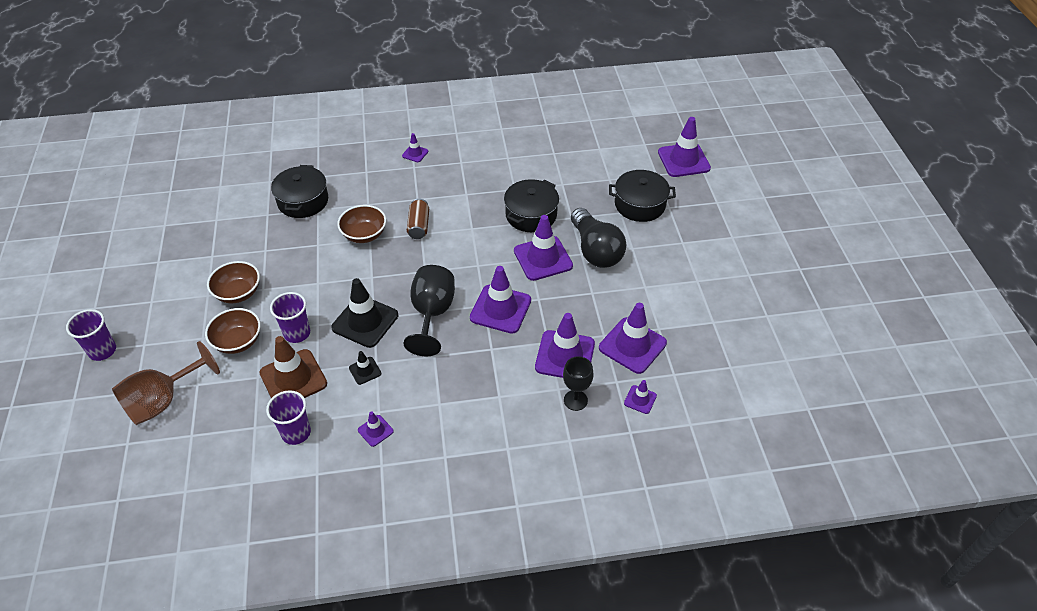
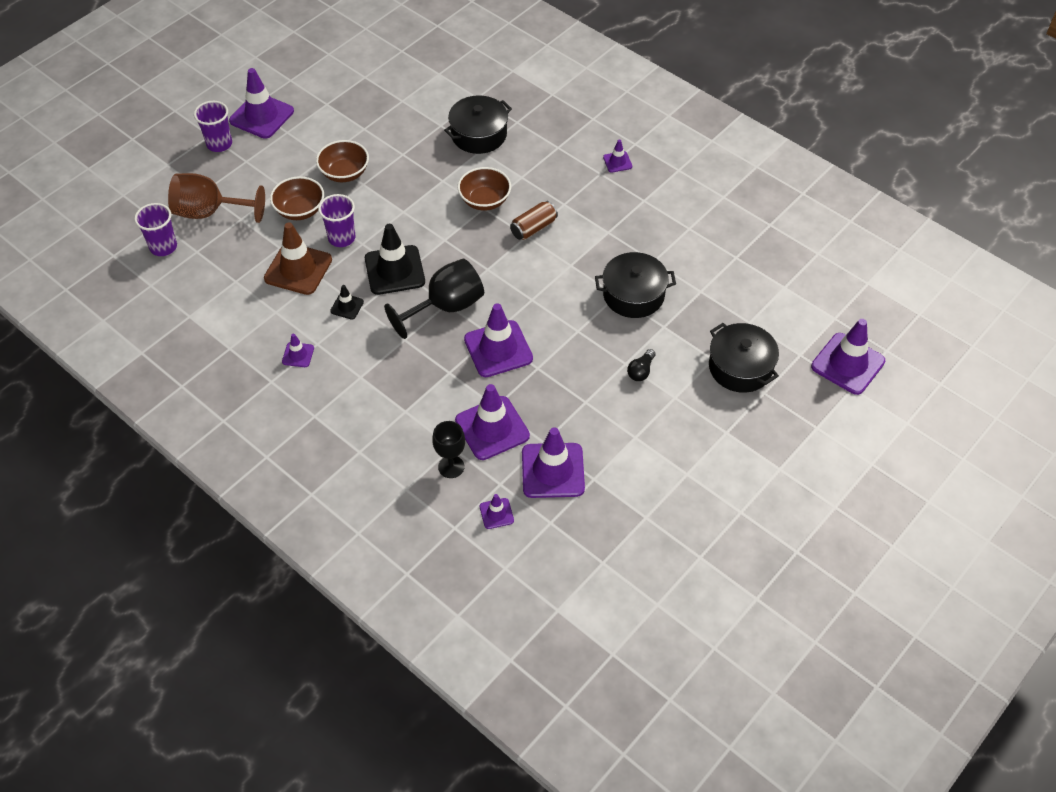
camera: 50 degrees right, 5 degrees up
(296, 433) = (252, 309): purple cup -> purple cup (163, 247)
(543, 258) = (588, 339): purple traffic cone -> purple traffic cone (261, 116)
(595, 250) = (641, 371): black light bulb -> black light bulb, size x0.43

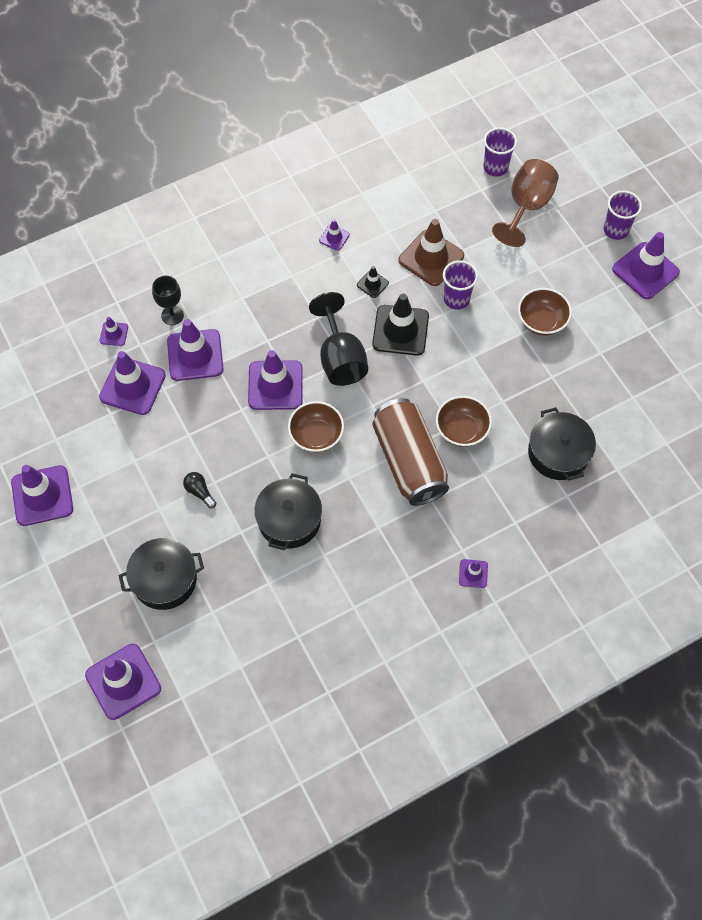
camera: 110 degrees right, 10 degrees up
(300, 210) = (504, 275): brown bowl -> brown bowl (316, 435)
(533, 228) = (409, 461): brown can -> brown can, size x2.07
(713, 502) = (42, 496): none -> purple traffic cone

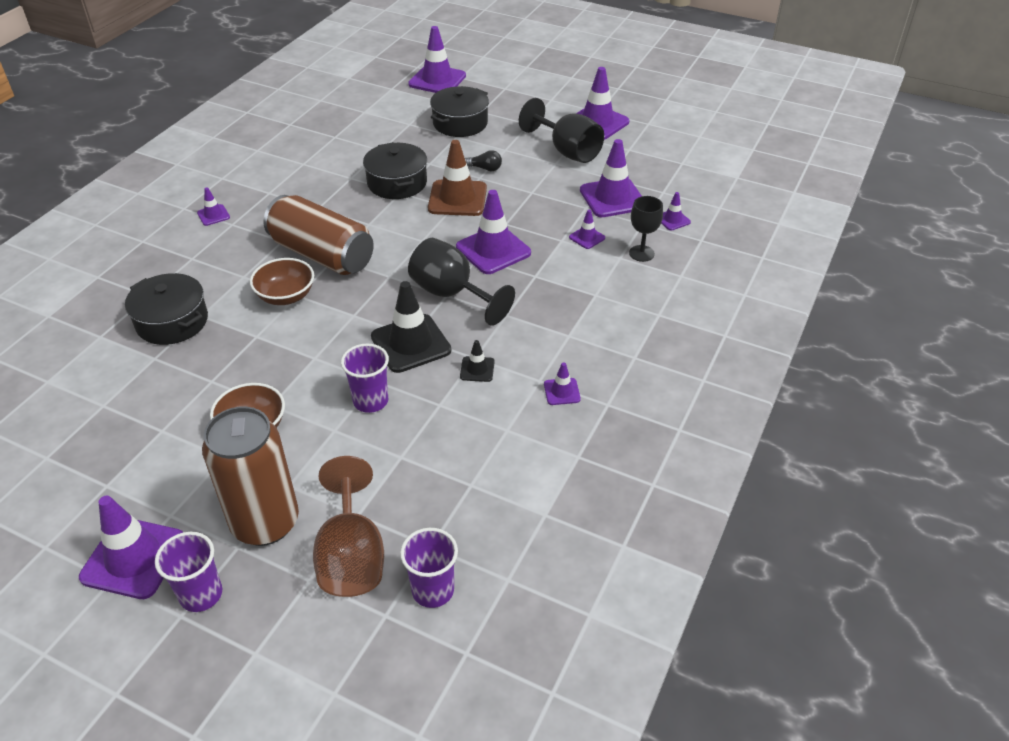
camera: 145 degrees right, 20 degrees down
(109, 470) = (567, 151): none -> black goblet
(195, 355) = (587, 237): purple traffic cone -> purple traffic cone, size x0.48
(316, 435) = (422, 236): brown bowl -> none
(431, 258) = (433, 427): brown traffic cone -> brown traffic cone (457, 198)
(563, 252) = (265, 523): none -> brown can

